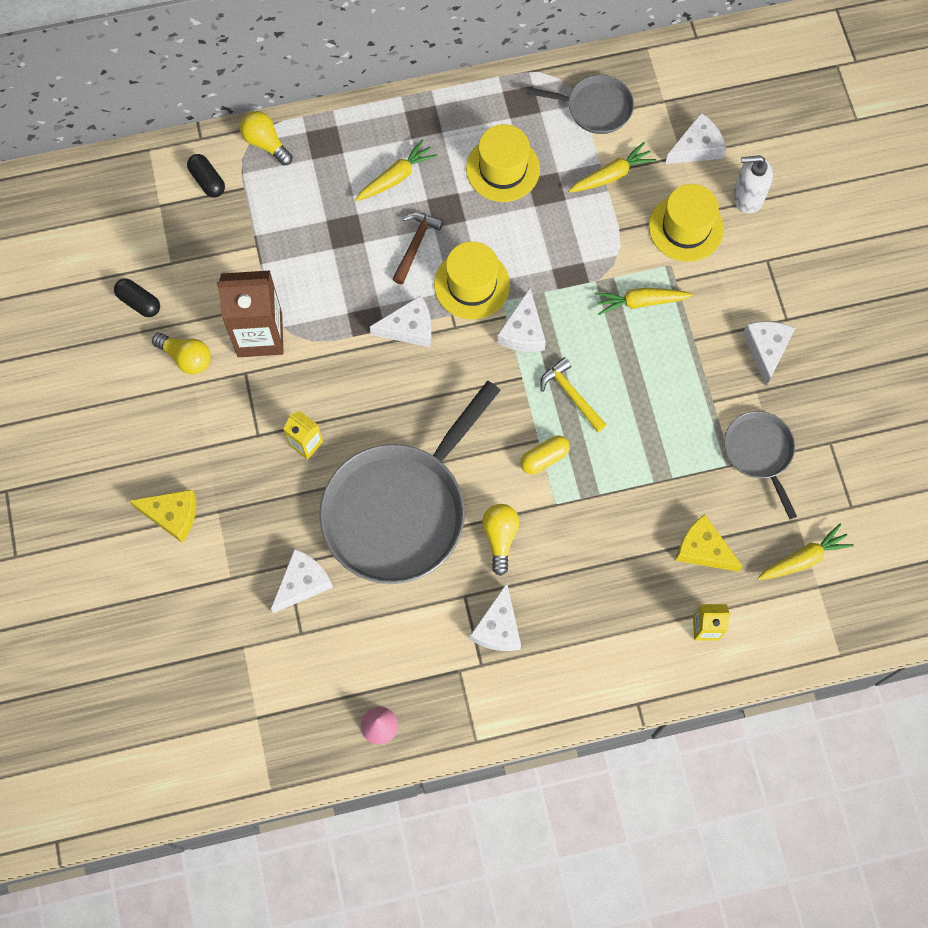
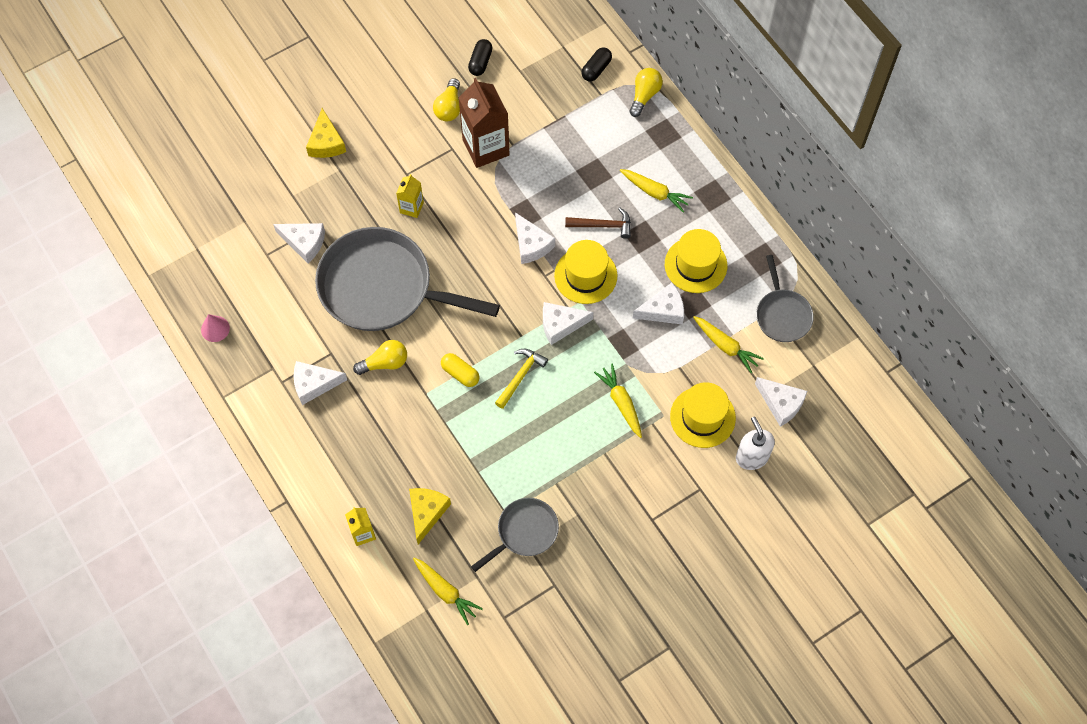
camera: 70 degrees right, 5 degrees down
(766, 349) = (618, 511): white cheese -> white cheese (663, 310)

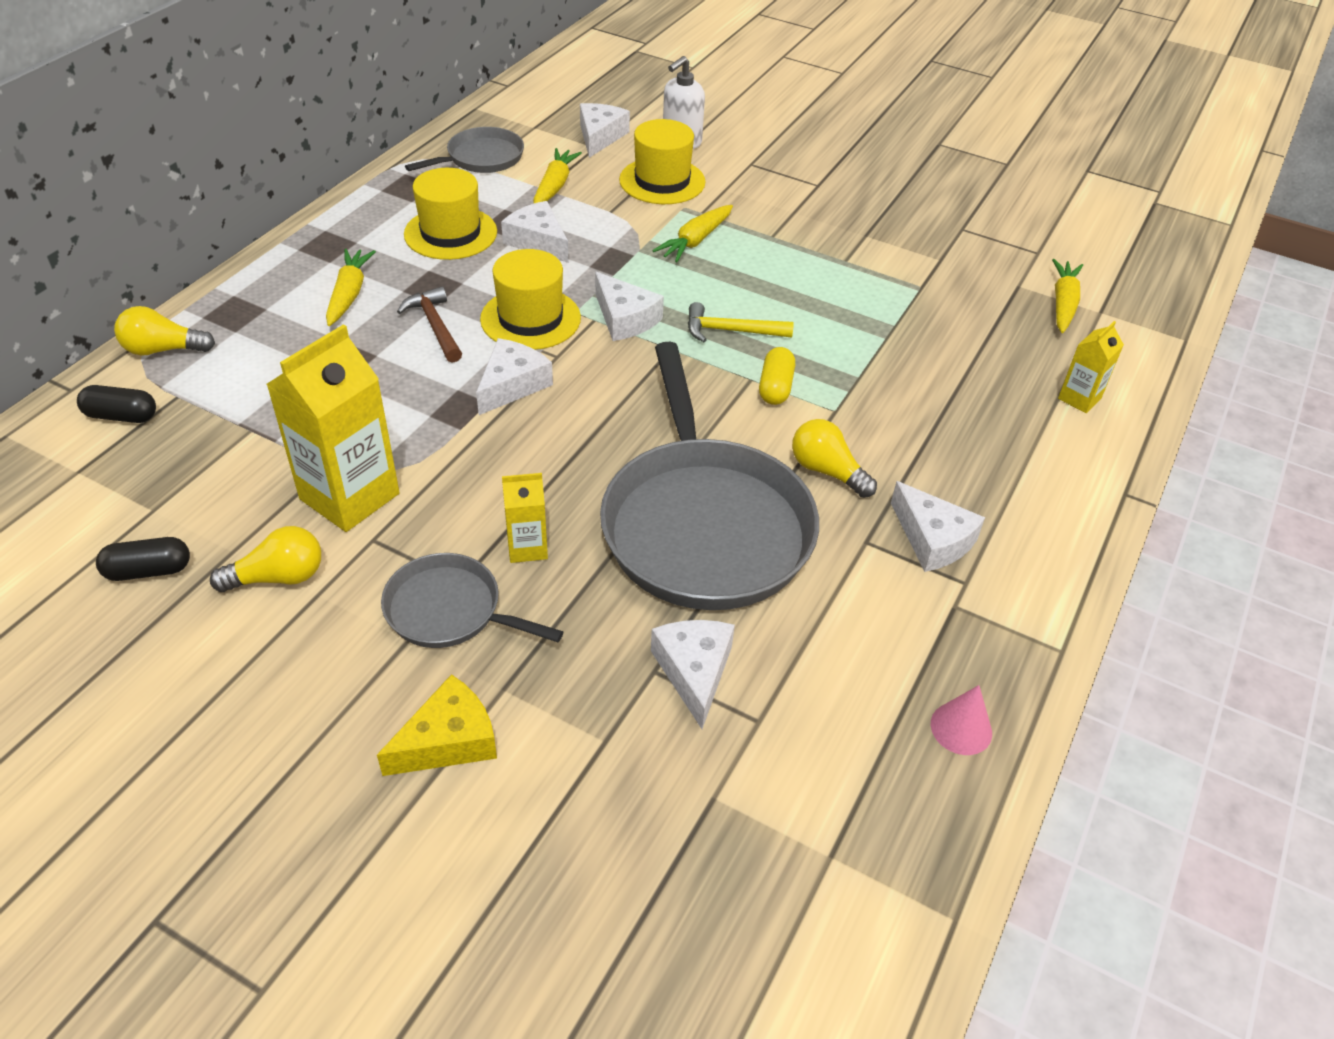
camera: 120 degrees left, 20 degrees down
(426, 512) = (991, 351): yellow cheese -> none
(486, 147) = (349, 496): brown carton -> yellow carton
(524, 532) = (928, 266): grey pan -> grey pan (450, 610)

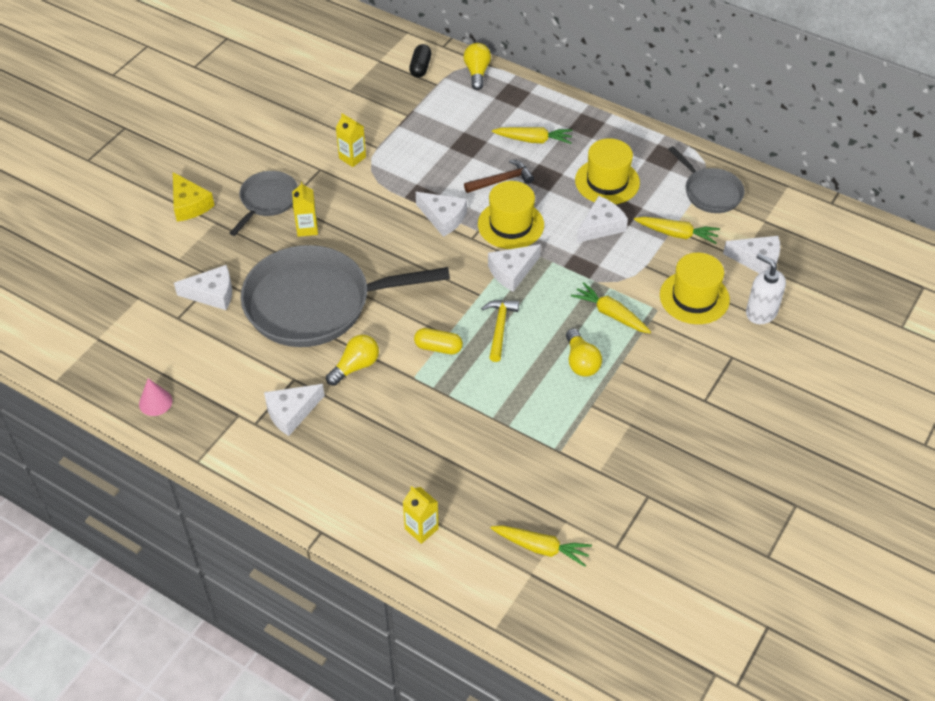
camera: 95 degrees right, 5 degrees up
(148, 571) = (308, 95): black capsule -> none
(278, 577) = (298, 138): yellow light bulb -> yellow light bulb (581, 362)
(349, 496) = (352, 157): yellow carton -> yellow carton, size x0.51

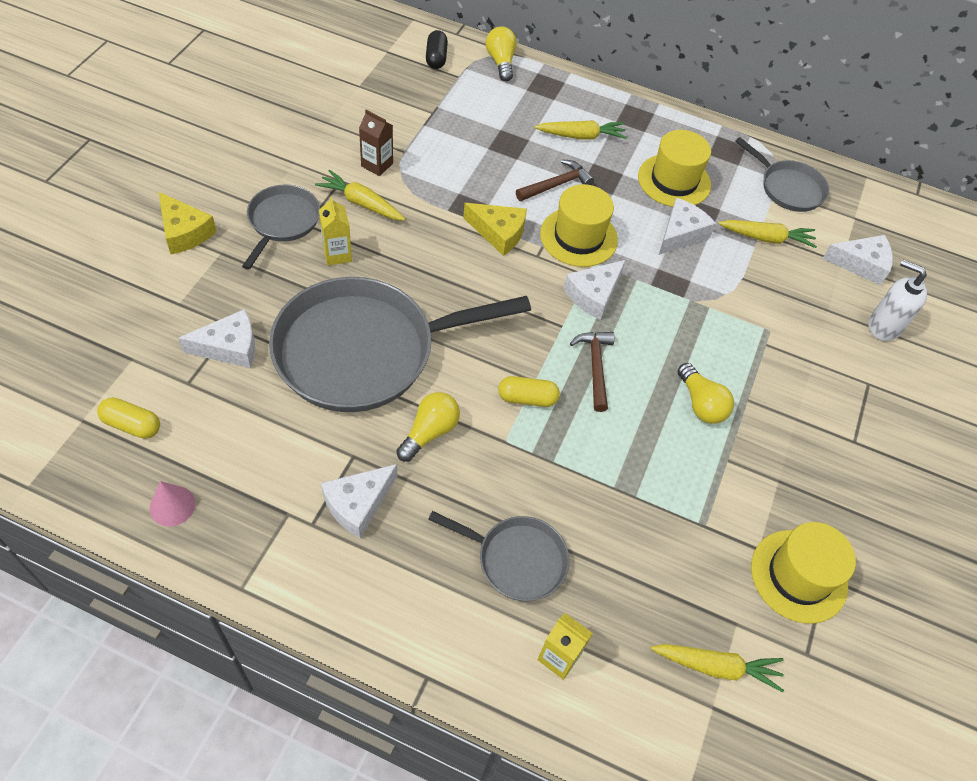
camera: 15 degrees left, 5 degrees up
(133, 344) = (132, 425): none -> yellow capsule
(352, 157) = (377, 165): yellow carton -> brown carton
(404, 461) = (516, 560): none -> grey pan
(443, 218) = (499, 233): white cheese -> yellow cheese
(499, 328) = (595, 367): yellow hammer -> brown hammer
(610, 314) = (719, 340): yellow carrot -> yellow carrot (361, 203)
(694, 297) = (806, 313): yellow hat -> yellow hat (799, 576)

